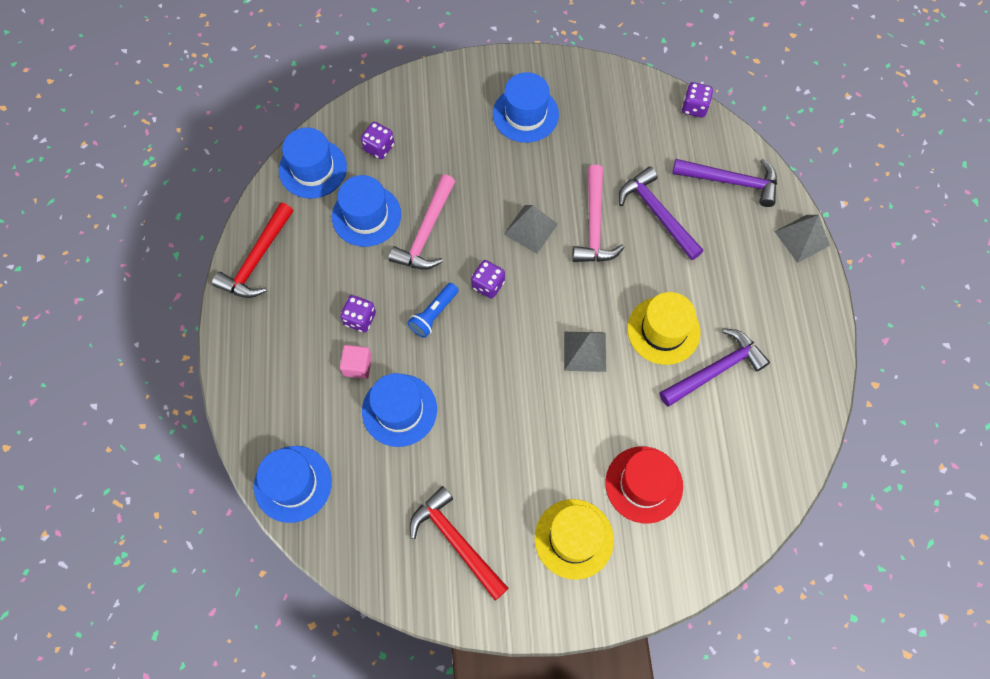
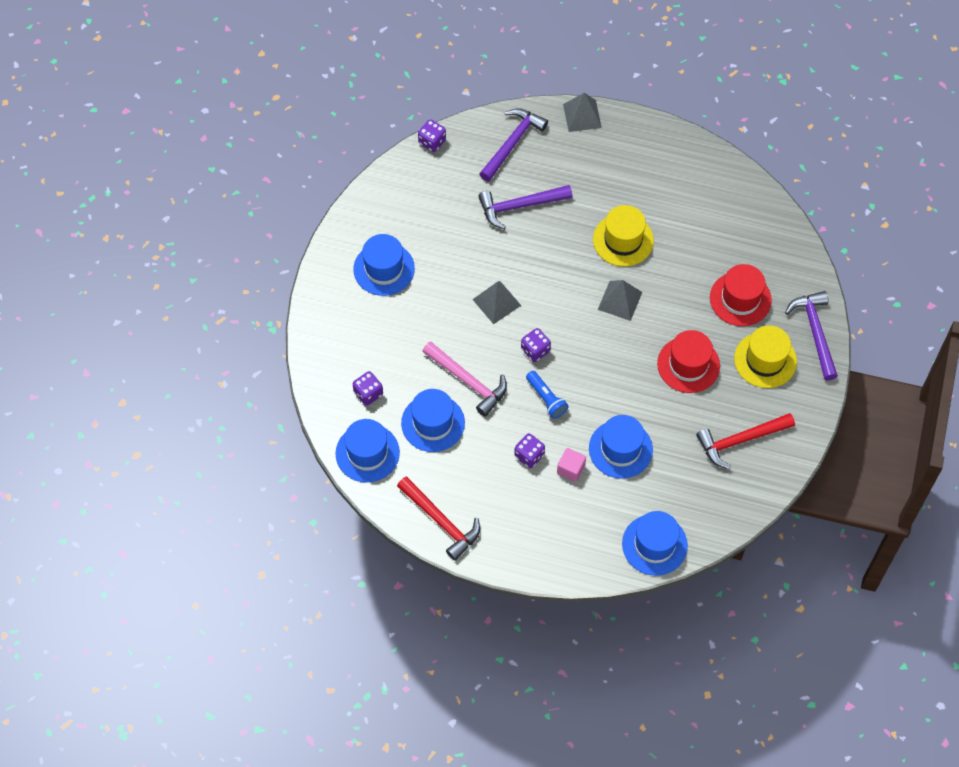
camera: 70 degrees left, 5 degrees down
(533, 451) = (688, 365): none -> red hat
(594, 225) = (512, 254): pink hammer -> none
(715, 369) = (668, 217): purple hammer -> purple hammer (815, 332)

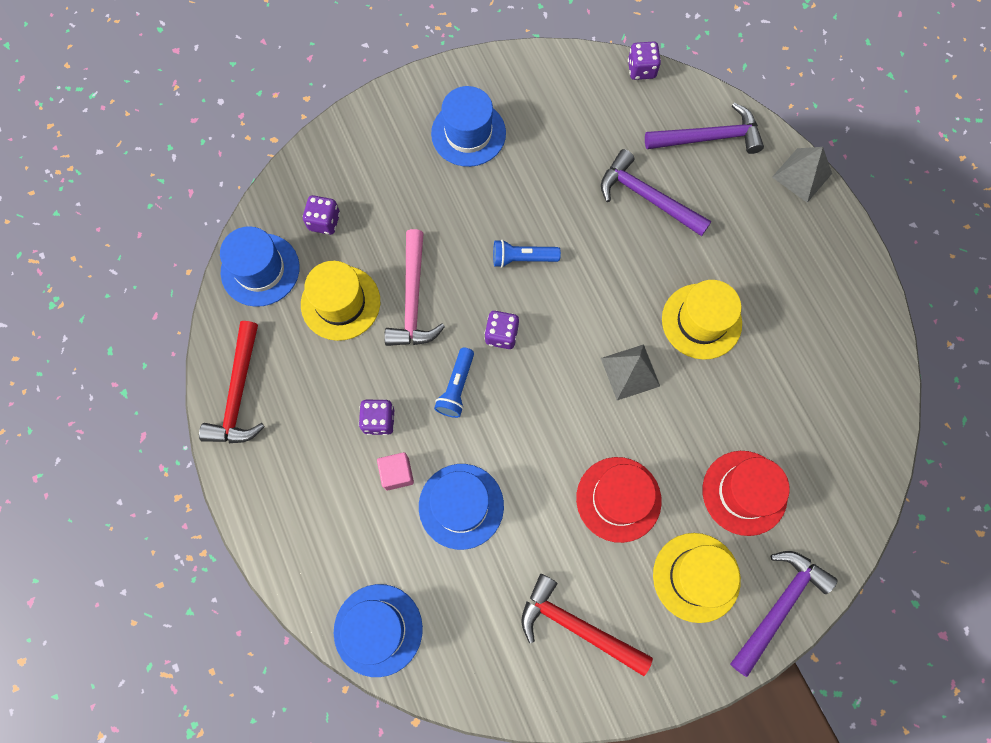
camera: 50 degrees right, 10 degrees up
(433, 423) = (340, 303): blue hat -> yellow hat
(496, 302) = (522, 258): grey pyramid -> blue flashlight

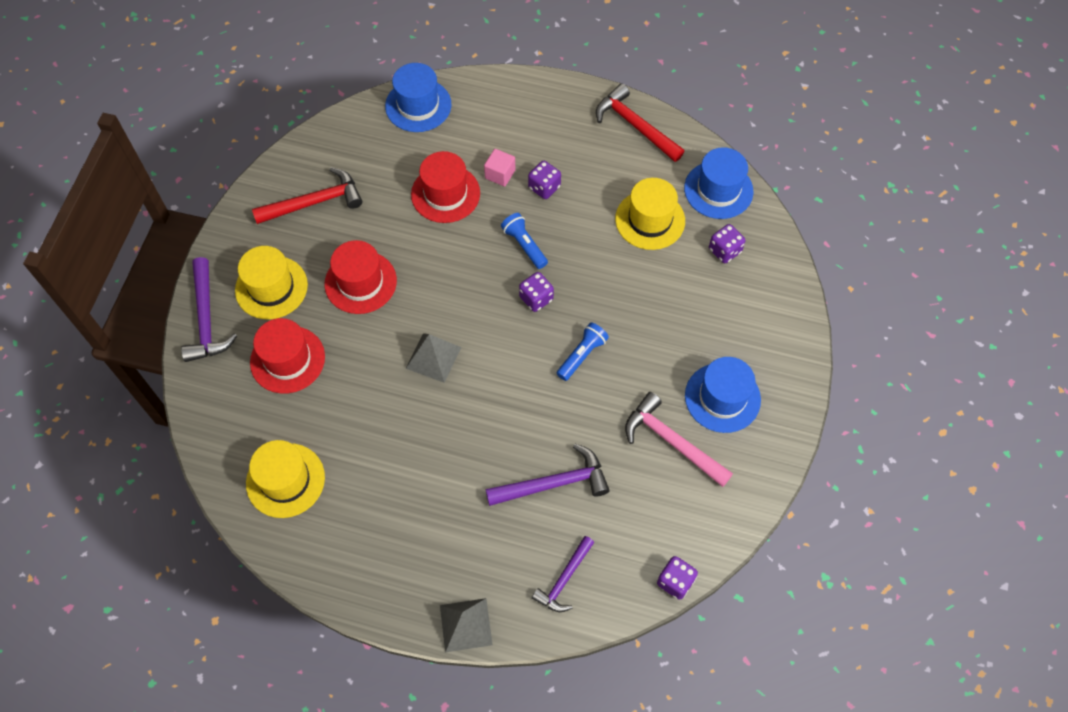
camera: 130 degrees right, 10 degrees down
(413, 299) = (613, 264): pink hammer -> pink hammer (671, 442)
(461, 506) = (445, 194): blue hat -> red hat
(701, 321) = (423, 436): yellow hat -> yellow hat (285, 480)
(709, 137) = (564, 579): purple hammer -> purple hammer, size x0.66

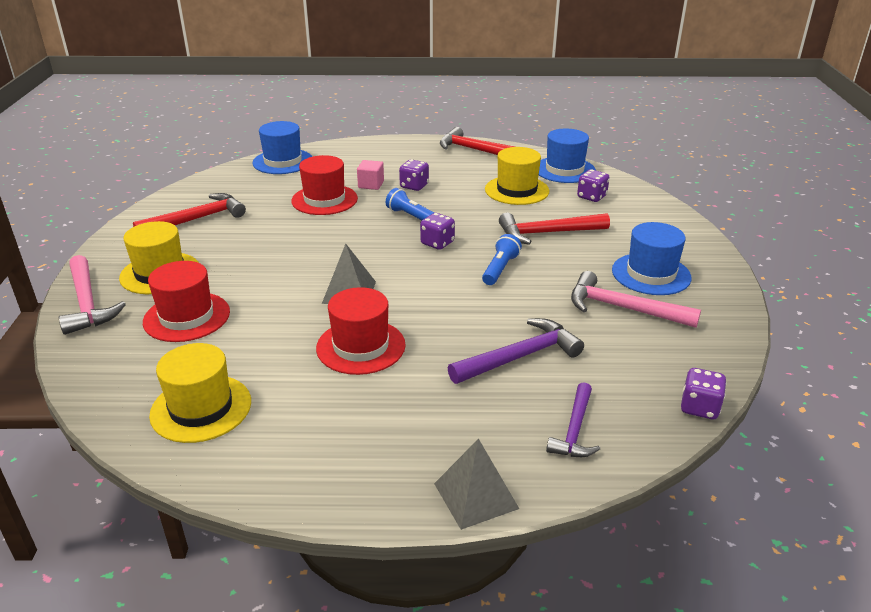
camera: 15 degrees left, 30 degrees down
(206, 319) = (87, 303): purple hammer -> pink hammer
(360, 282) = (256, 257): red hat -> red hat (361, 346)
(650, 306) = (547, 233): none -> red hammer

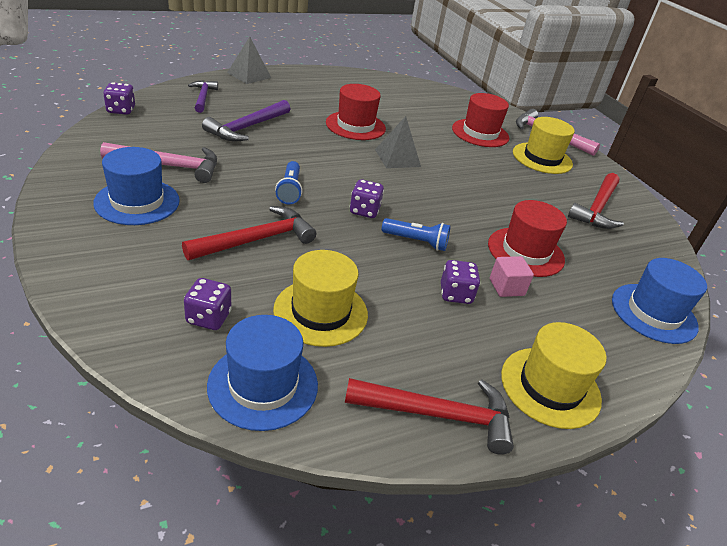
camera: 150 degrees right, 5 degrees up
(201, 408) = (409, 95): yellow hat -> yellow hat (550, 387)

